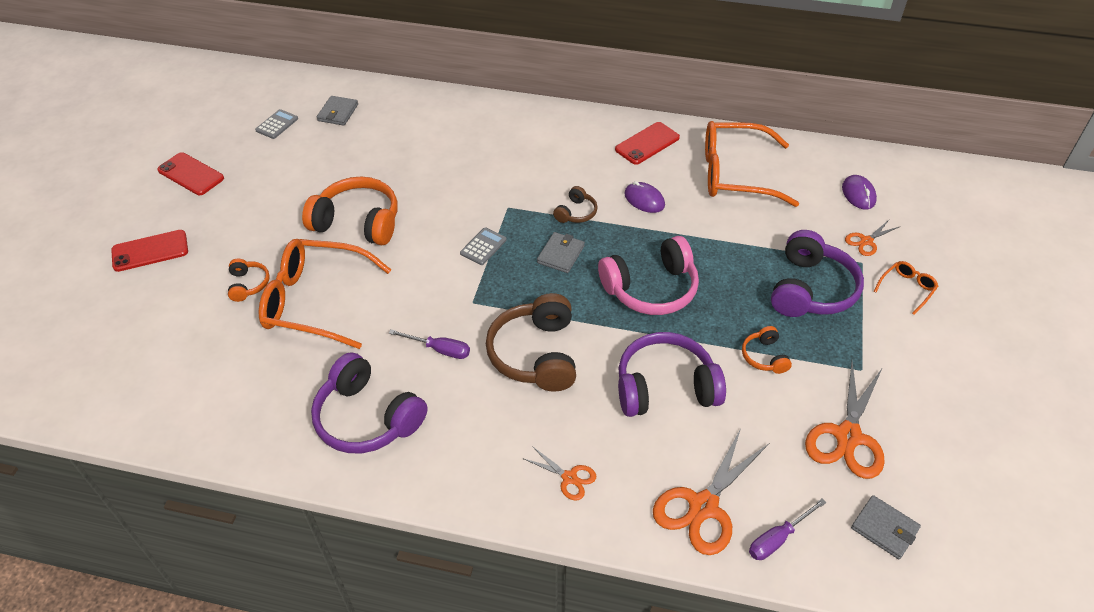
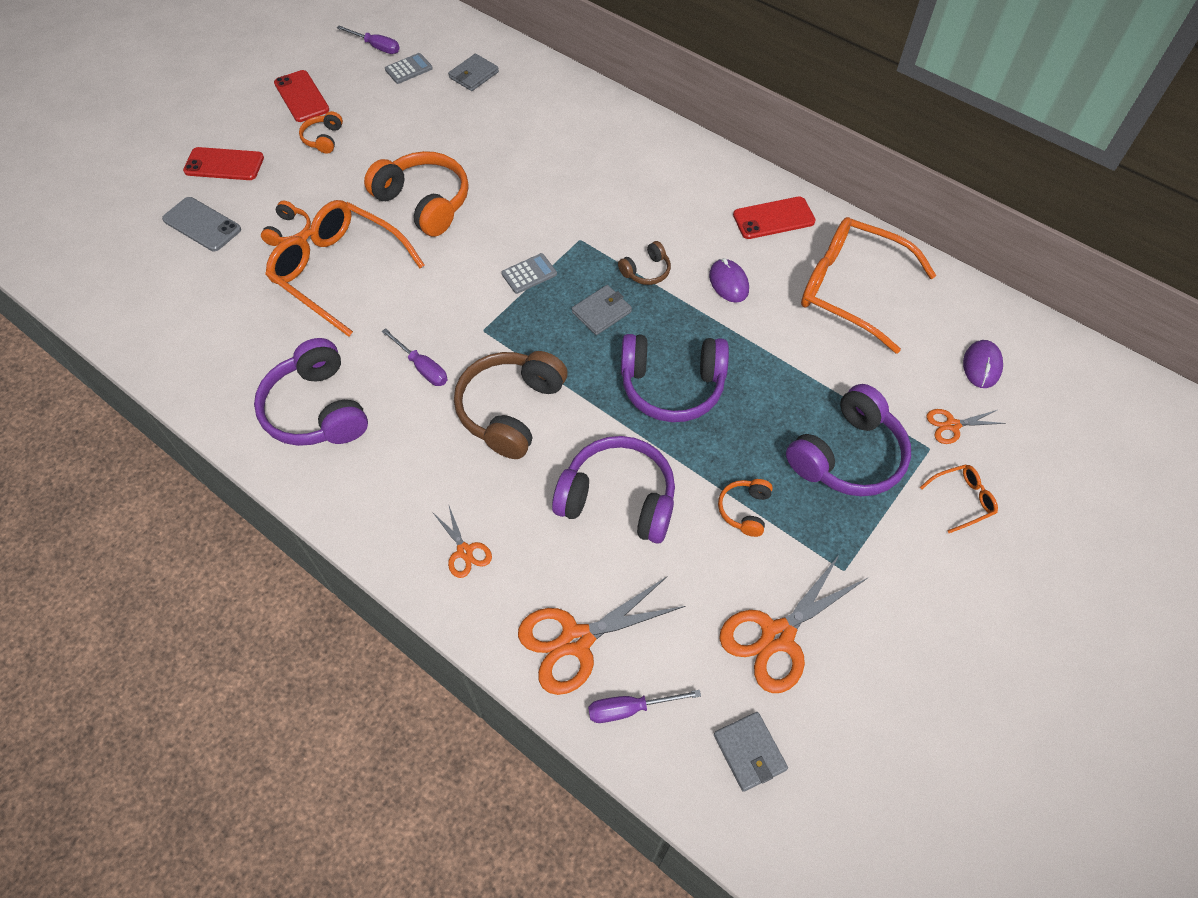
camera: 25 degrees right, 10 degrees up
(159, 307) = (202, 224): none -> grey phone
(233, 201) = (323, 139): none -> orange headphones
(236, 116) = (376, 47): none -> purple screwdriver
(651, 289) = (672, 386): pink headphones -> purple headphones

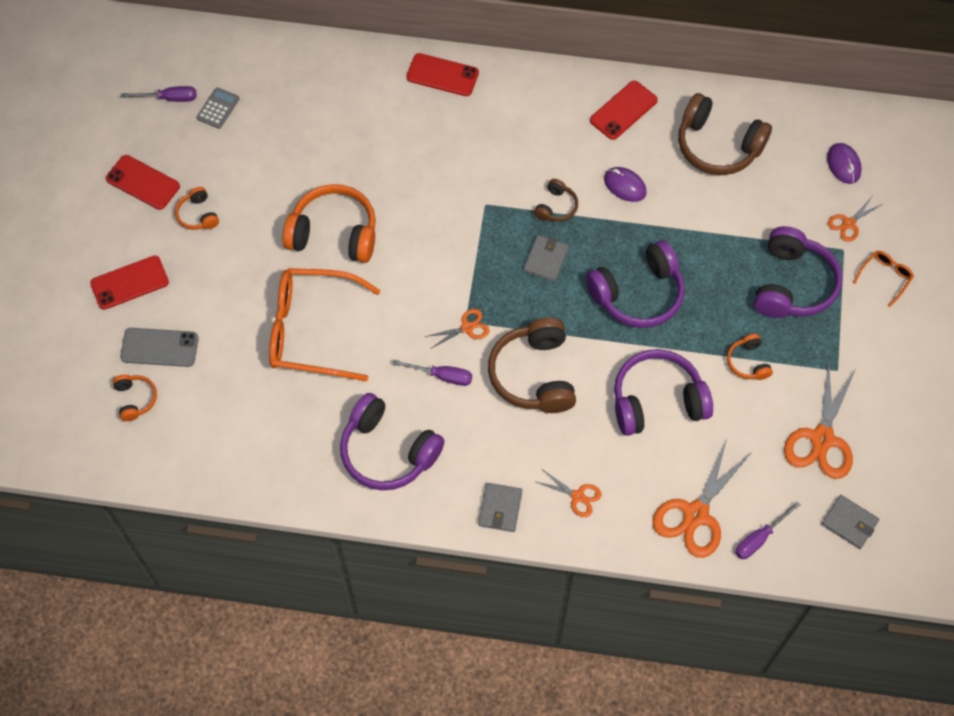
camera: 30 degrees left, 5 degrees up
(289, 231) = (240, 316): orange headphones -> orange headphones (135, 399)
(474, 75) = (281, 87): grey wallet -> grey wallet (500, 508)
(479, 336) = (467, 328): none -> orange scissors
(529, 274) = (467, 255): grey calculator -> none
(621, 121) = (442, 75): none -> red phone
(851, 289) = (717, 146): orange glasses -> brown headphones

